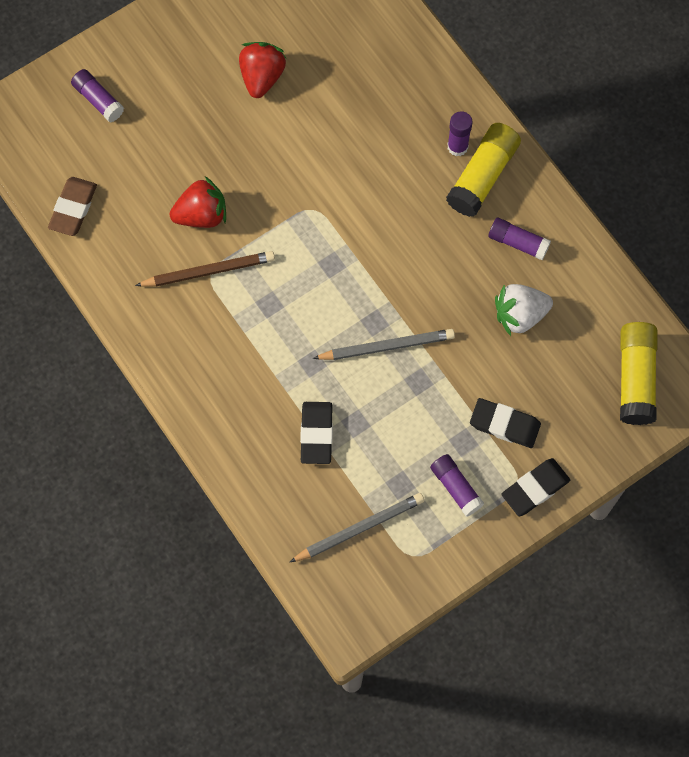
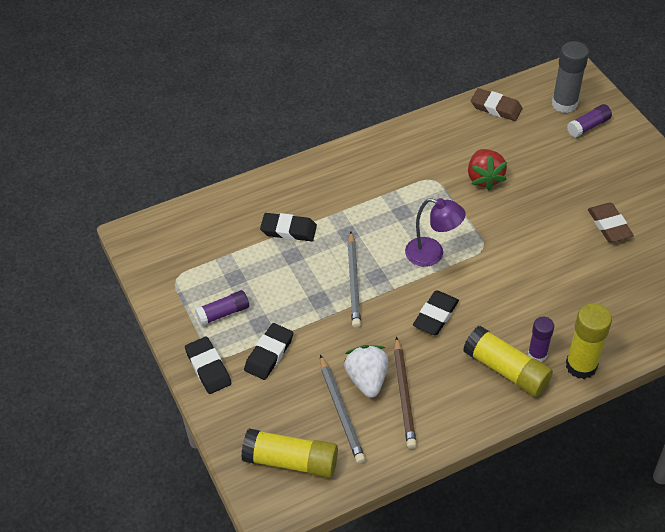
camera: 100 degrees right, 20 degrees down
(59, 128) = (564, 104): none -> grey glue stick
(208, 271) = (435, 178): brown pencil -> brown pencil (404, 395)
(262, 77) = (609, 225): red strawberry -> brown eraser
(332, 264) = (432, 254): none -> purple lamp
(359, 528) = (206, 248): grey pencil -> grey pencil (341, 411)
(421, 253) = (435, 315): none -> black eraser
(464, 104) = (581, 366): none -> yellow glue stick
(518, 242) = (437, 388): purple glue stick -> none

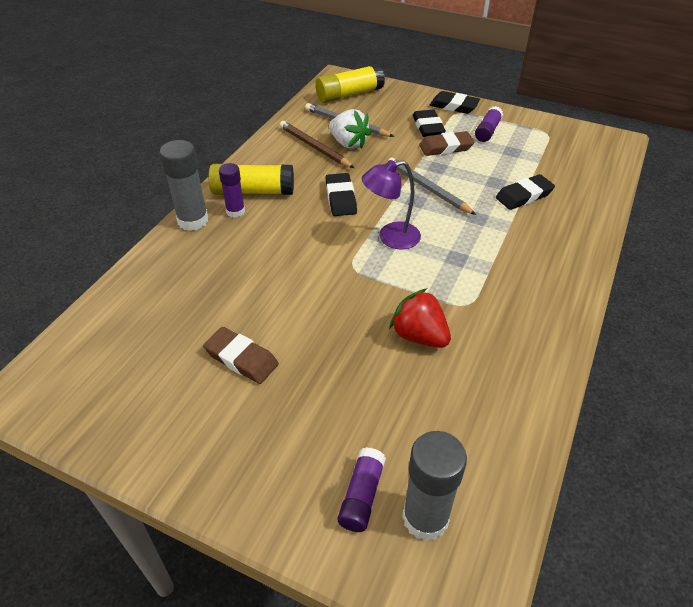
camera: 140 degrees right, 5 degrees down
(496, 107) = (503, 445): brown eraser -> brown eraser (446, 147)
(581, 366) = (193, 221): yellow glue stick -> grey glue stick

